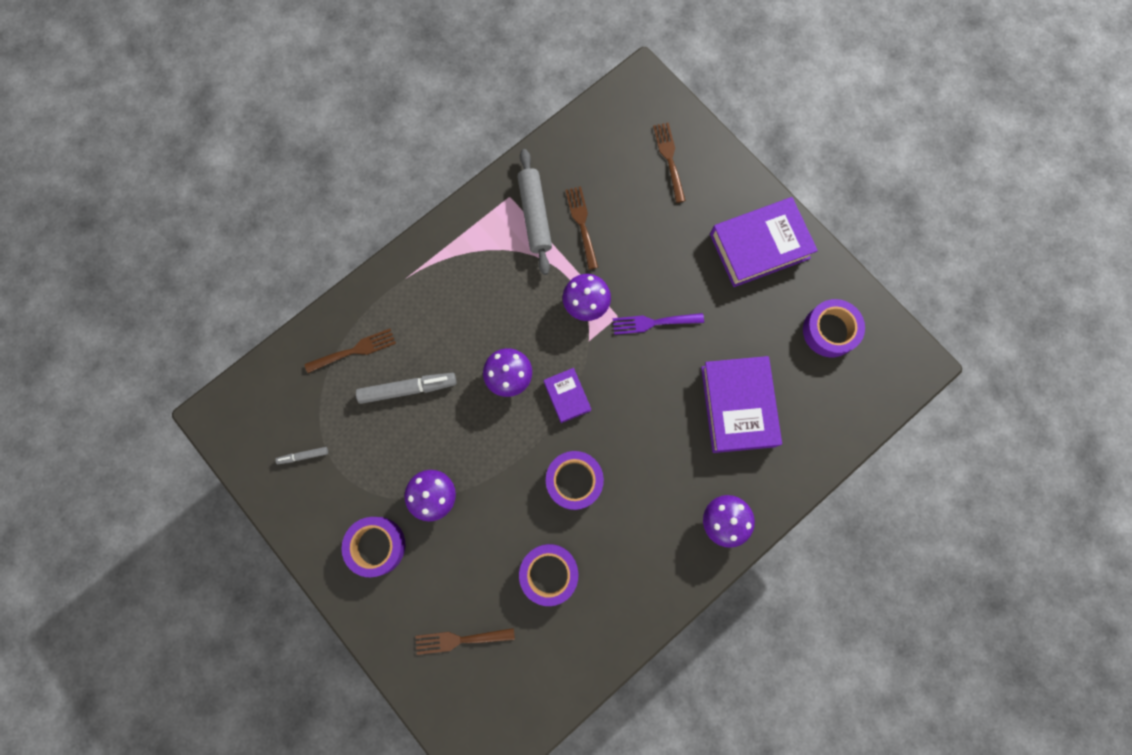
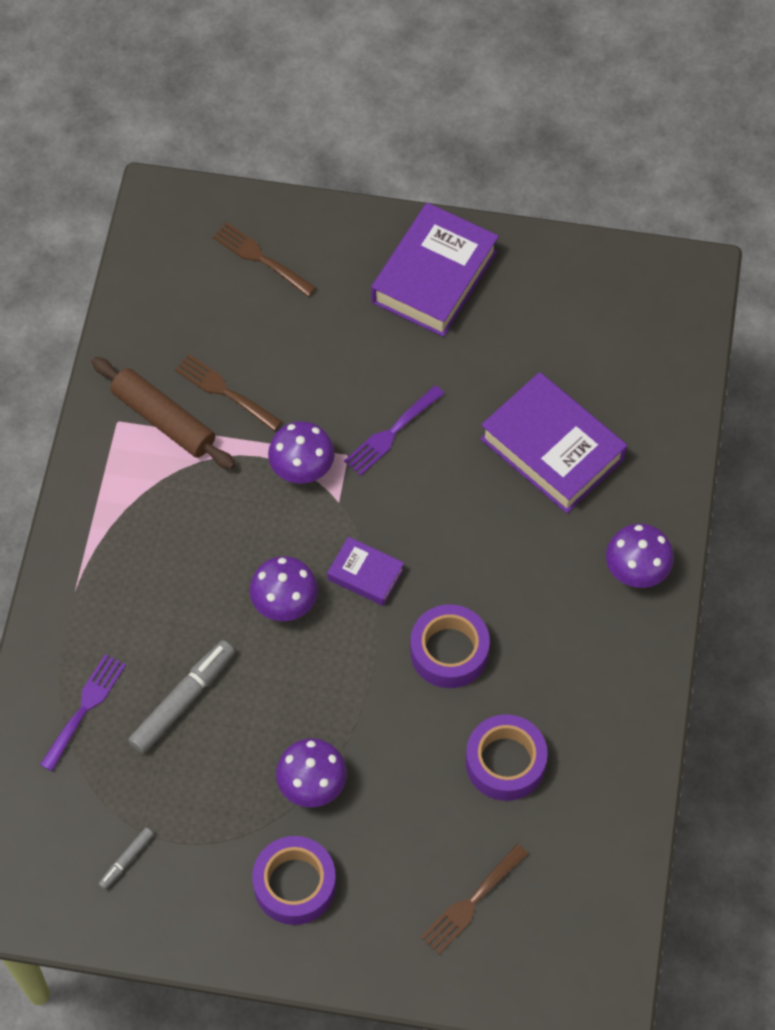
camera: 40 degrees left, 15 degrees down
(354, 350) = (85, 707): brown fork -> purple fork
(535, 215) = (164, 420): grey rolling pin -> brown rolling pin
(829, 331) = (579, 307): purple tape -> none

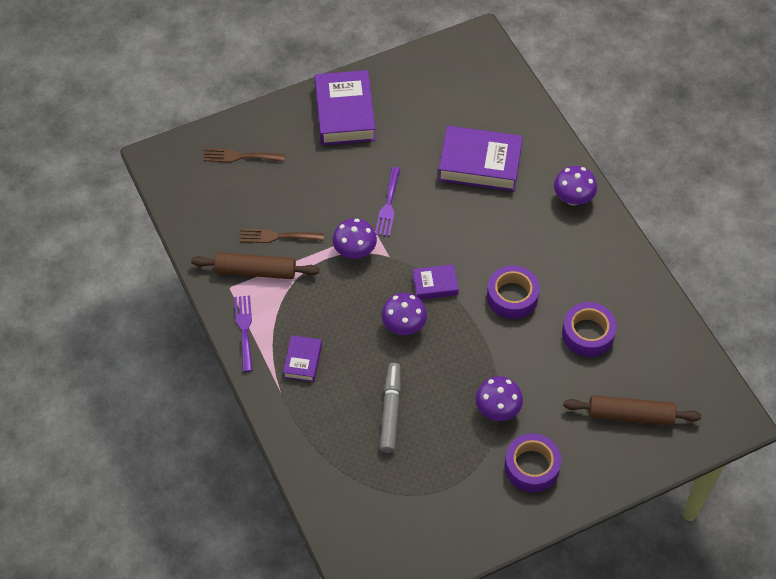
camera: 35 degrees left, 5 degrees down
(85, 707) = (338, 449): purple fork -> purple fork (244, 329)
(126, 860) = (430, 514): grey marker -> none
(129, 570) = (302, 361): none -> purple book
(471, 902) = (630, 415): brown fork -> brown rolling pin

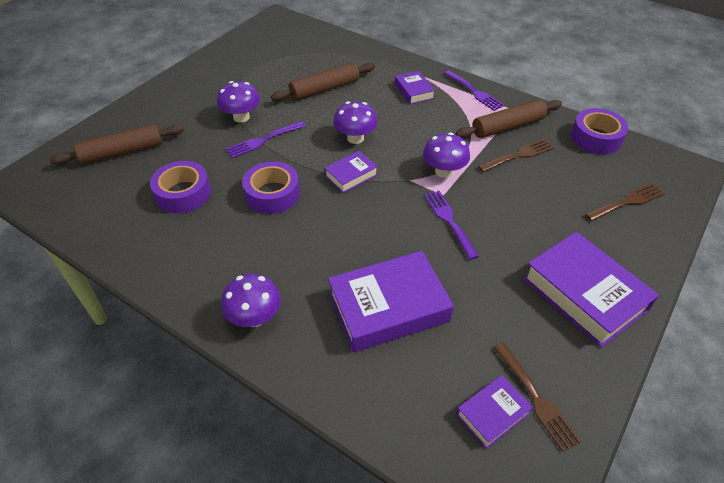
camera: 150 degrees right, 10 degrees down
(390, 411) = (325, 89): grey marker -> brown rolling pin
(431, 77) = (536, 398): none -> brown fork
(462, 82) = (492, 414): none -> purple book
(491, 365) = (263, 140): none -> purple fork
(531, 466) = (196, 97): purple tape -> purple tape (596, 138)

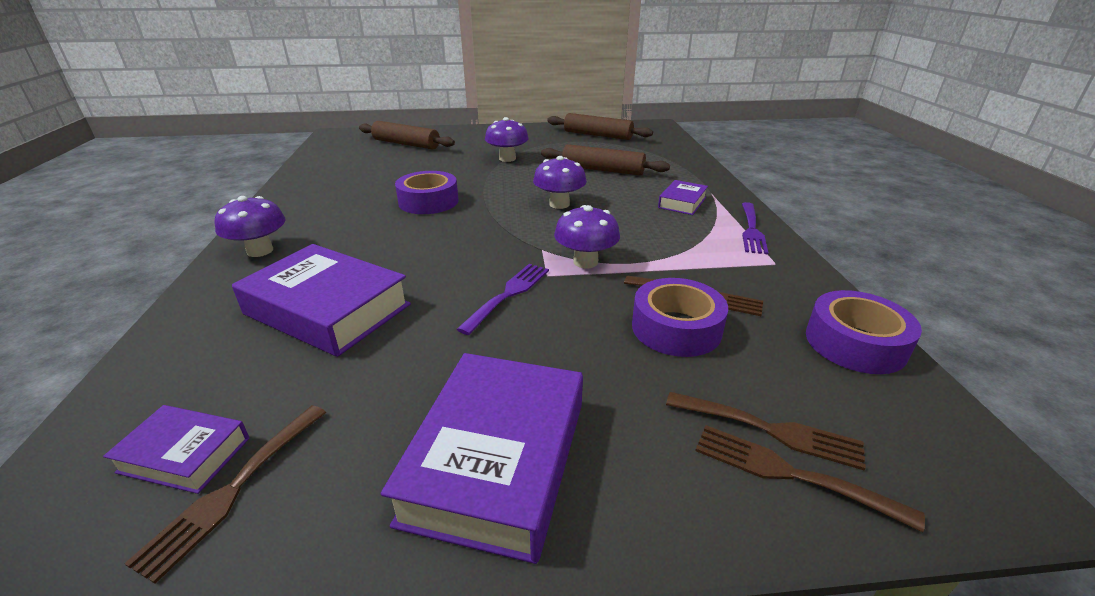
camera: 50 degrees right, 15 degrees down
(183, 193) = (386, 174): purple tape -> purple tape (676, 328)
(263, 140) = (492, 175): purple fork -> none
(351, 175) = (503, 221): purple book -> none
(508, 126) = (736, 270): brown rolling pin -> brown rolling pin (597, 135)
(652, 214) = (790, 474): none -> brown fork

